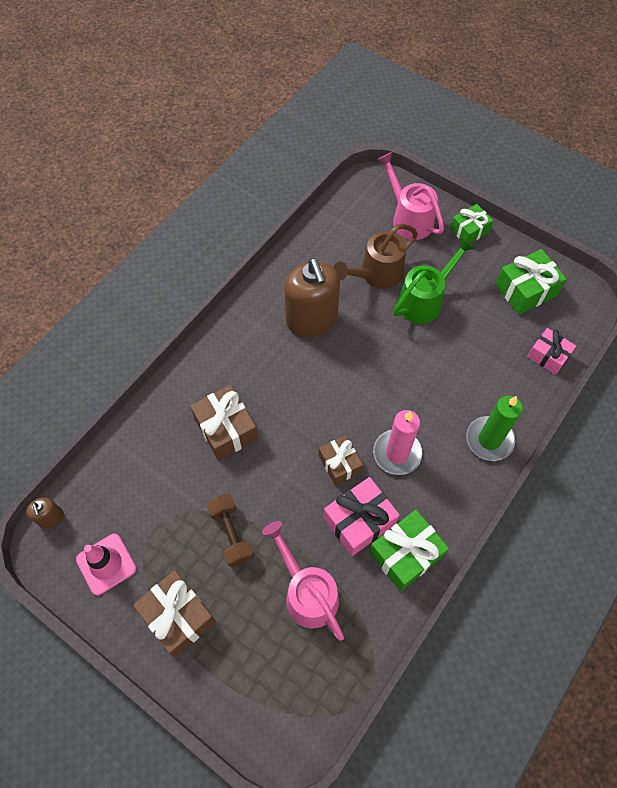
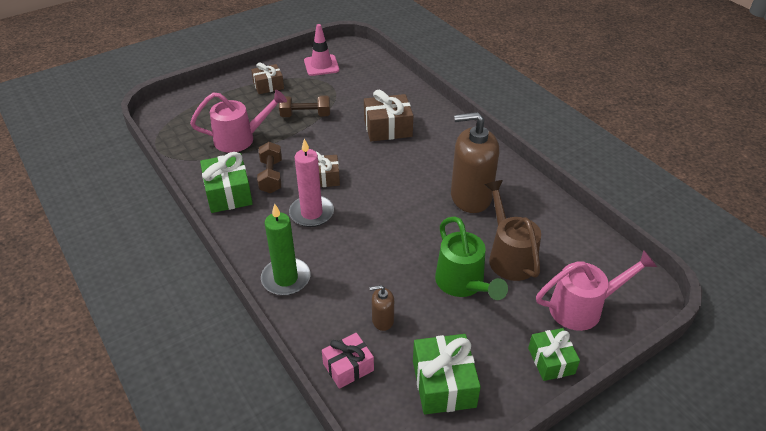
camera: 110 degrees right, 20 degrees down
(51, 518) = (365, 51): brown soap dispenser -> brown soap dispenser (382, 320)
(178, 616) = (268, 86): brown gift -> brown gift, size x0.66
(359, 521) = (271, 176): pink gift -> brown dumbbell

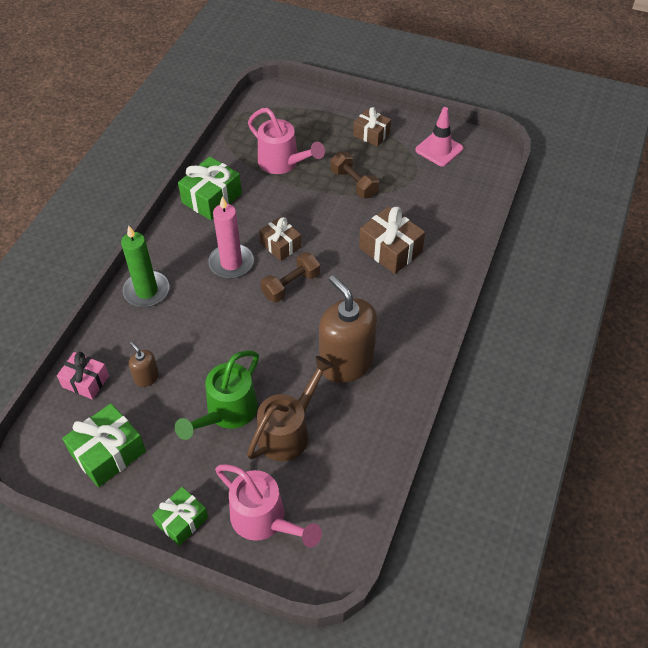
camera: 55 degrees right, 10 degrees up
(271, 176) = (253, 211): brown dumbbell -> brown dumbbell (291, 285)

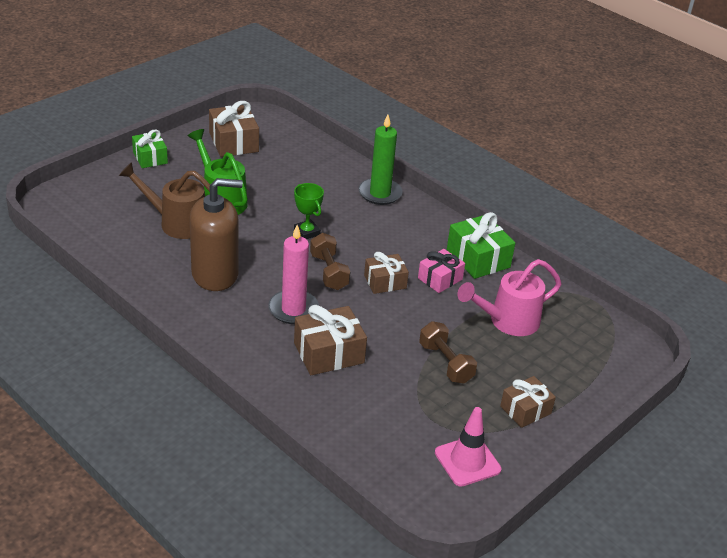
camera: 110 degrees right, 15 degrees down
(85, 381) = (306, 146): pink gift -> pink gift (440, 279)
(108, 453) = (233, 142): green gift -> brown gift
(146, 377) = (287, 172): brown soap dispenser -> none
(231, 263) = (381, 246): pink candle -> pink candle (293, 309)
(242, 322) = (307, 232): none -> green trophy
(264, 520) = (114, 190): pink watering can -> none
(288, 431) = (177, 223): brown watering can -> brown watering can turned 135 degrees clockwise
(354, 183) = (445, 363): brown dumbbell -> brown dumbbell turned 75 degrees clockwise

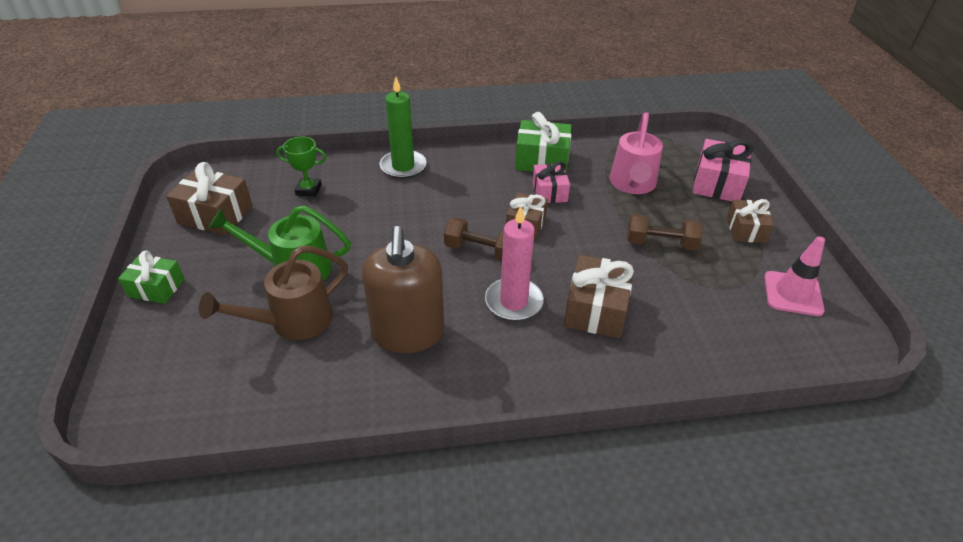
camera: 50 degrees left, 5 degrees up
(215, 274) = (408, 333): brown soap dispenser -> brown soap dispenser turned 150 degrees clockwise
(307, 232) = (409, 236): green trophy -> green trophy (308, 190)
(576, 373) = (717, 183): none -> pink gift

